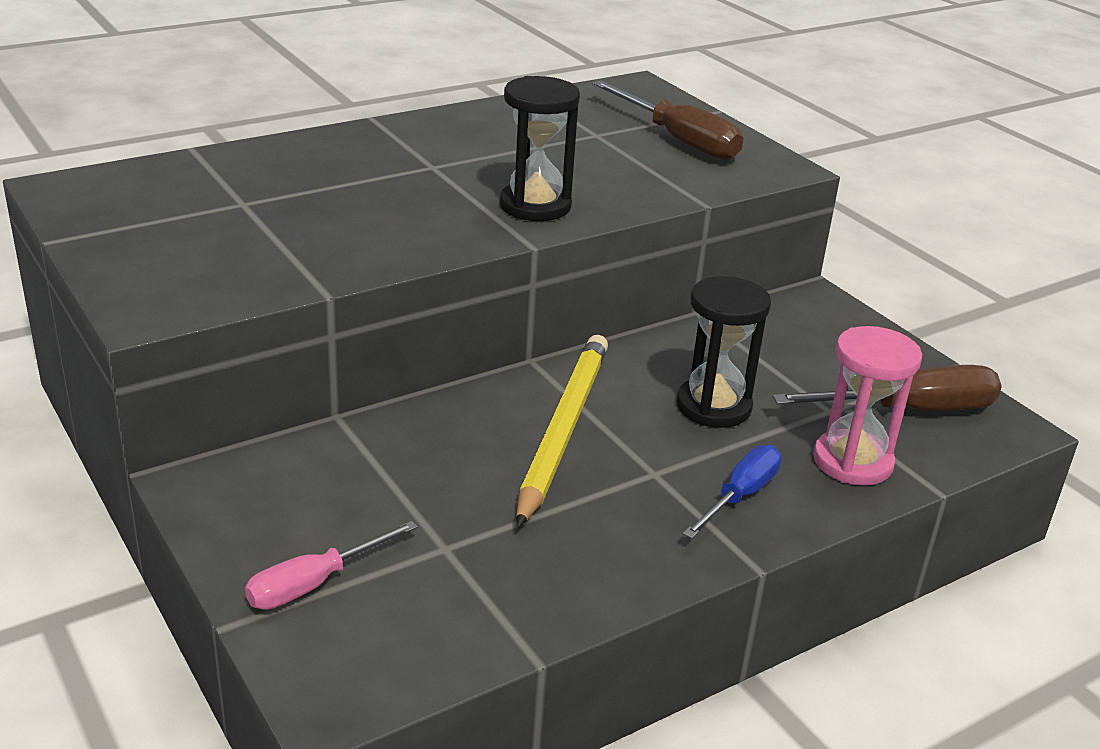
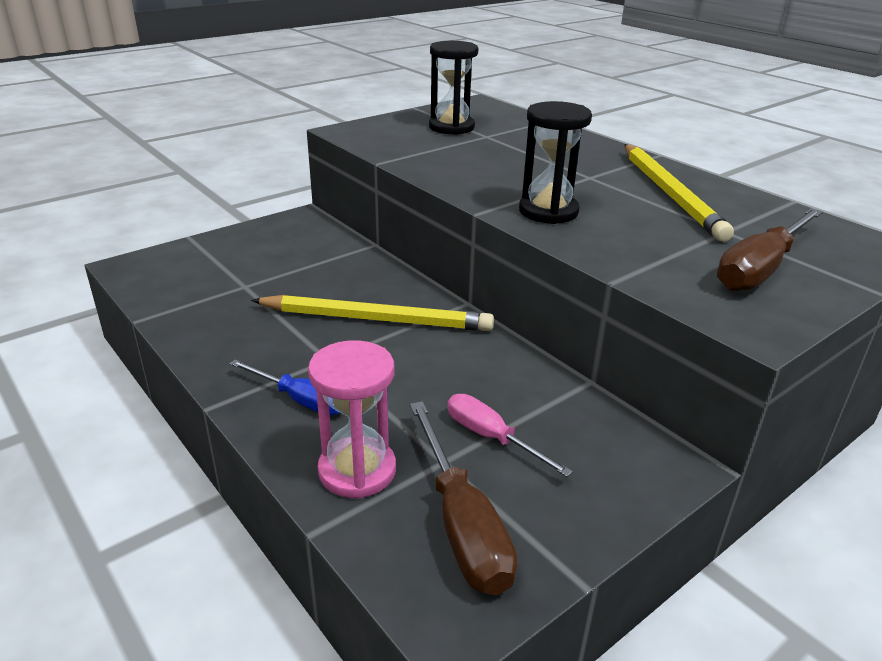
camera: 85 degrees right, 0 degrees up
(314, 584) = (217, 253): pink screwdriver -> pink screwdriver (491, 437)
(496, 137) = (669, 194): none -> yellow pencil
(713, 406) = (428, 388): black hourglass -> black hourglass (451, 127)

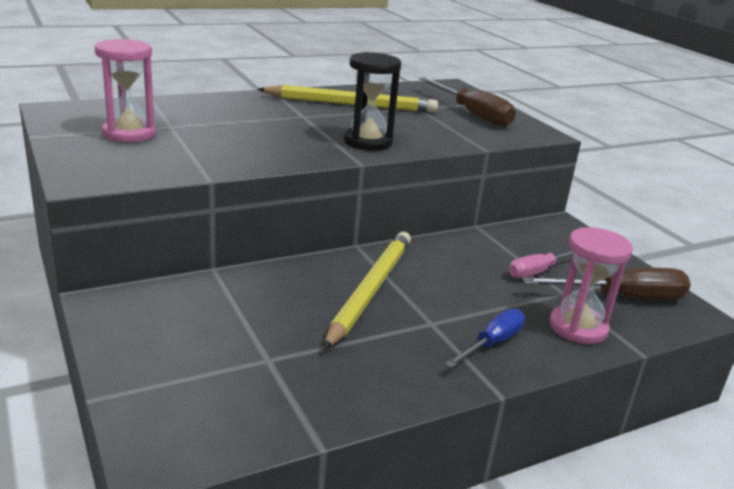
camera: 80 degrees left, 5 degrees down
(451, 127) = (129, 133): black hourglass -> pink hourglass

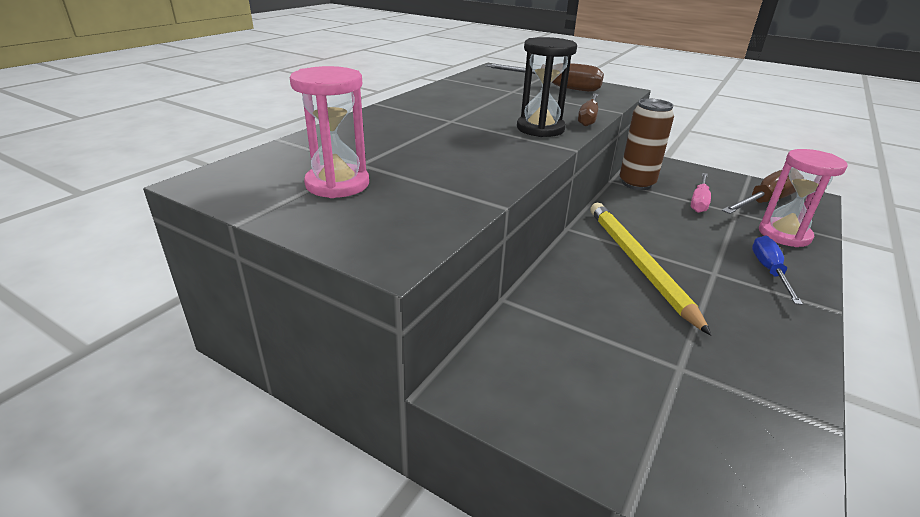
camera: 30 degrees left, 5 degrees up
(351, 104) = (463, 100): yellow pencil -> none
(436, 146) = (588, 118): none -> brown screwdriver
(499, 236) = (636, 184): none -> brown can

